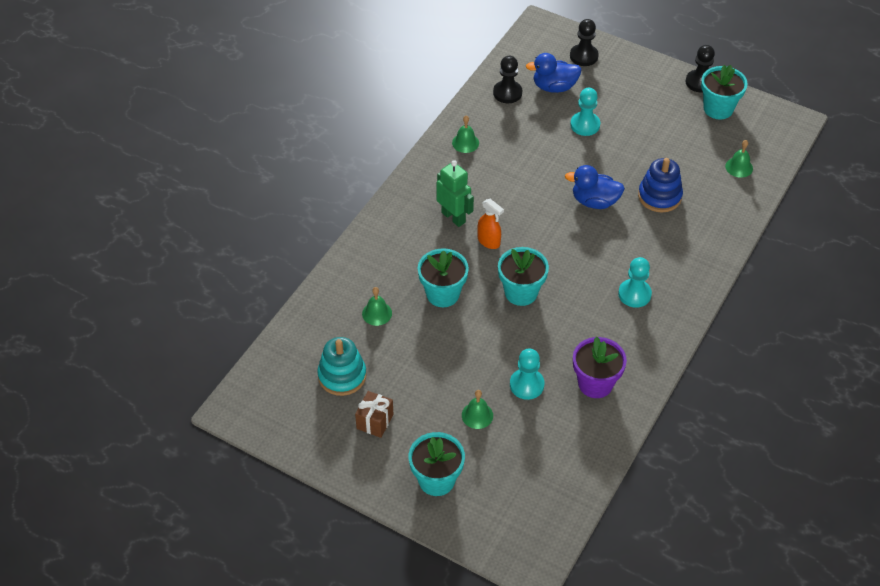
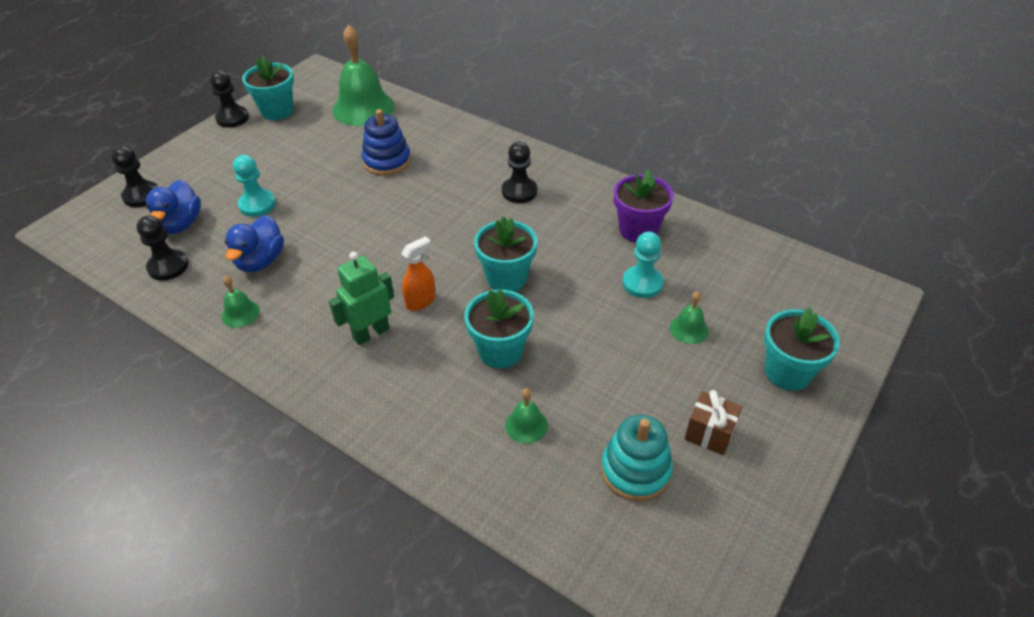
camera: 85 degrees left, 5 degrees down
(594, 201) = (380, 208): blue duck -> blue duck (260, 261)
(634, 294) = (519, 191): turquoise pawn -> black pawn
(739, 167) = (363, 108): green bell -> green bell, size x2.18

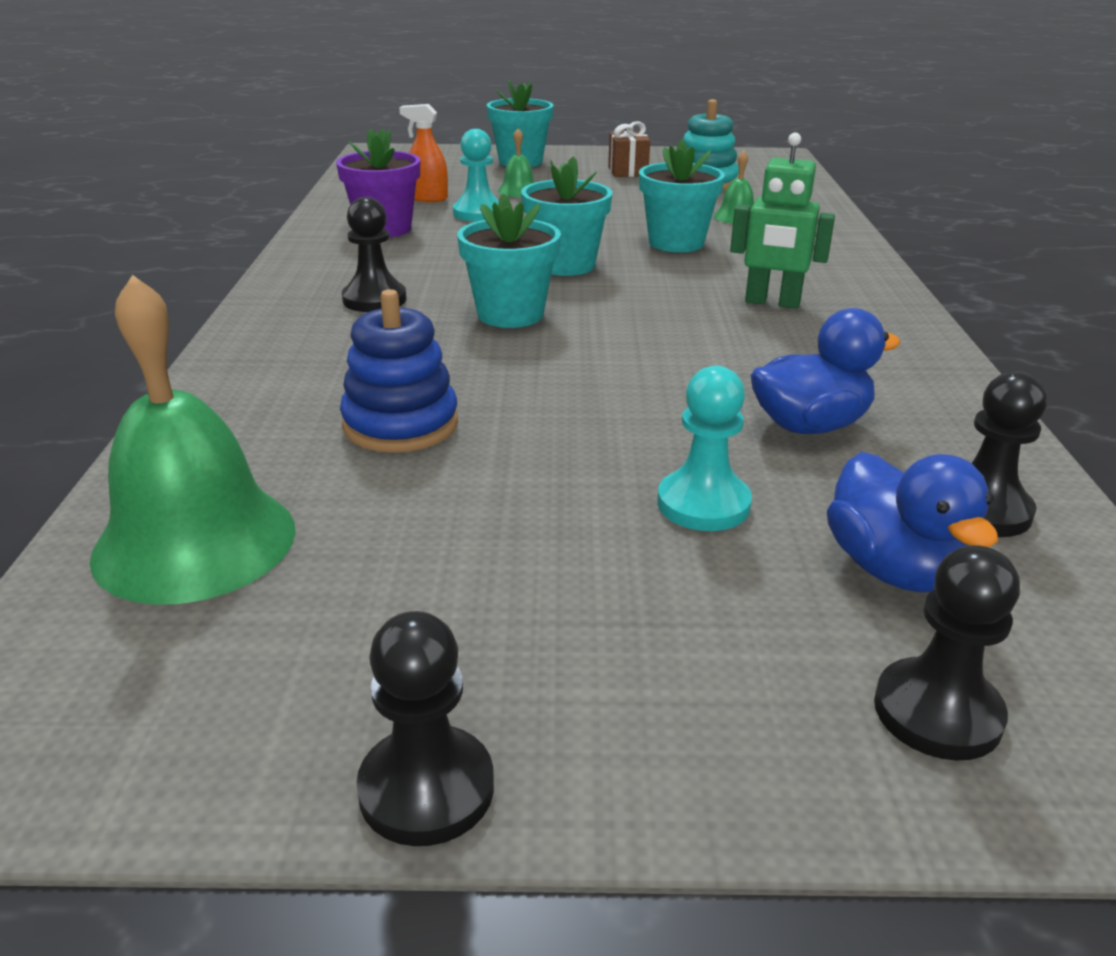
camera: 125 degrees left, 15 degrees down
(180, 224) = (893, 569): blue duck -> blue duck turned 105 degrees clockwise
(240, 313) = (911, 391): green bell -> none
(277, 111) = (310, 700): turquoise flower pot -> turquoise flower pot (510, 314)
(421, 301) = (678, 294): orange spray bottle -> orange spray bottle (428, 198)

